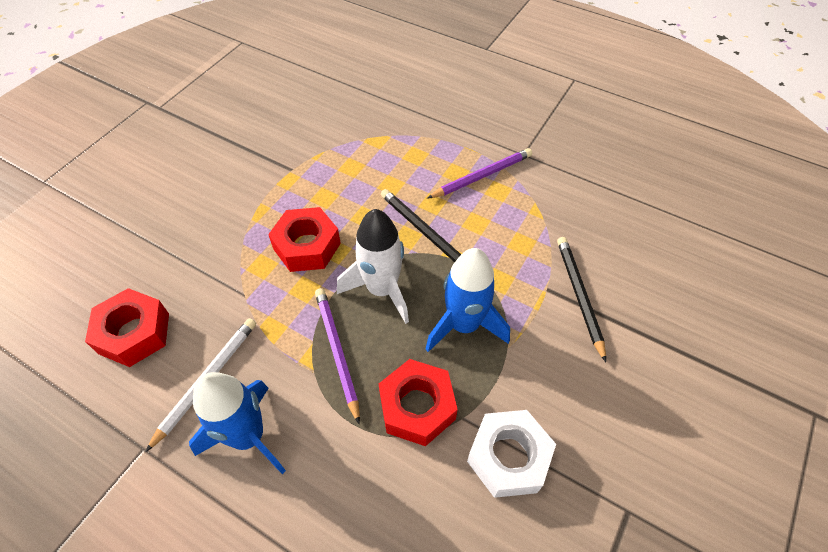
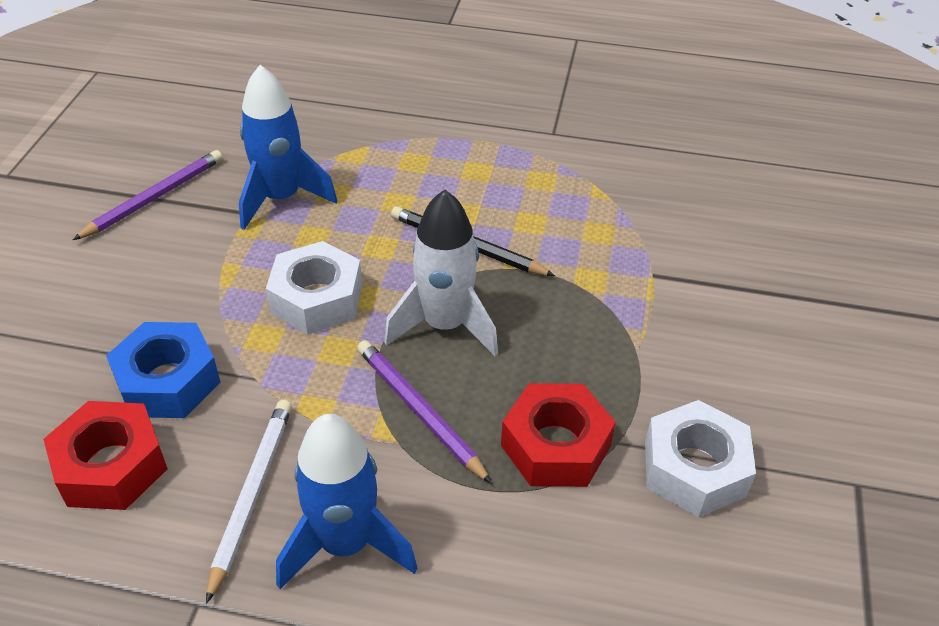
camera: 20 degrees left, 10 degrees down
(191, 282) = (168, 381): none -> blue nut
(307, 246) = (317, 299): red nut -> white nut
(464, 325) = (570, 339): blue rocket -> blue rocket (281, 198)
(482, 176) = (512, 168): purple pencil -> purple pencil (154, 198)
(579, 296) = (695, 273): black pencil -> none

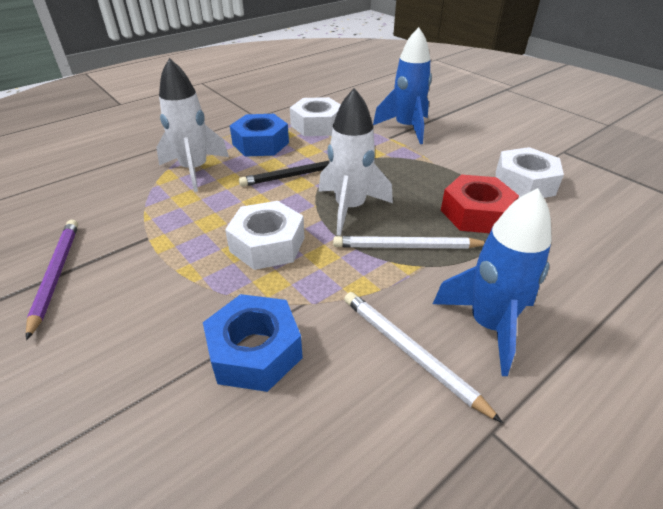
camera: 50 degrees left, 5 degrees down
(111, 466) = (307, 428): red nut -> none
(281, 198) = (157, 219): blue rocket -> blue rocket (406, 128)
(386, 165) = (195, 170): none -> white rocket
(420, 411) = (407, 246): purple pencil -> white pencil
(496, 176) = (261, 143): none -> blue nut
(598, 193) = (317, 125): none -> white nut

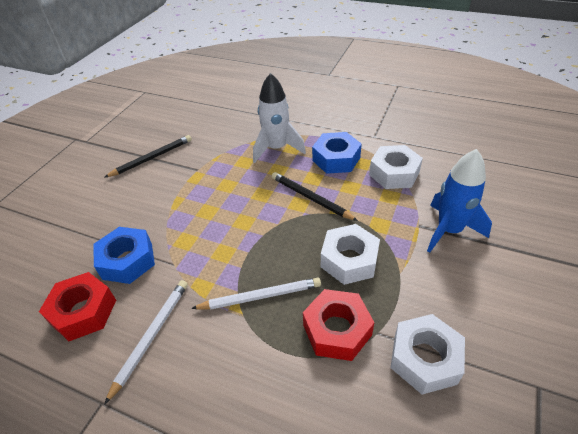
camera: 65 degrees right, 5 degrees up
(56, 275) = (152, 158): purple pencil -> black pencil
(267, 244) = (219, 221): white nut -> white nut (349, 260)
(316, 429) = (83, 312): none -> red nut
(350, 208) = (287, 244): white rocket -> none
(407, 246) = (260, 296): white pencil -> white pencil turned 105 degrees clockwise
(489, 325) = (195, 377): blue rocket -> none

